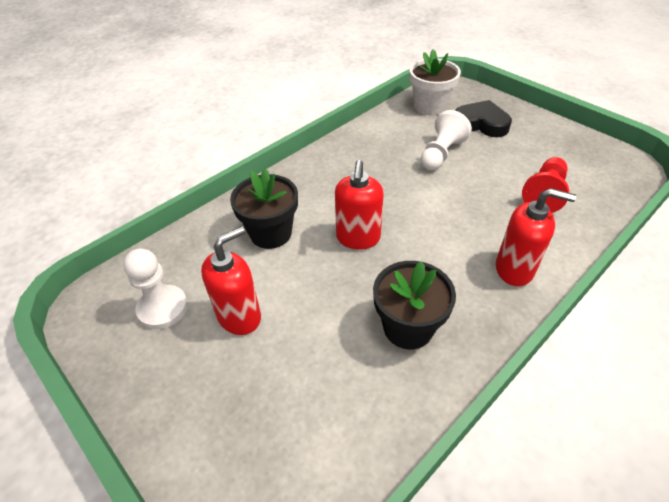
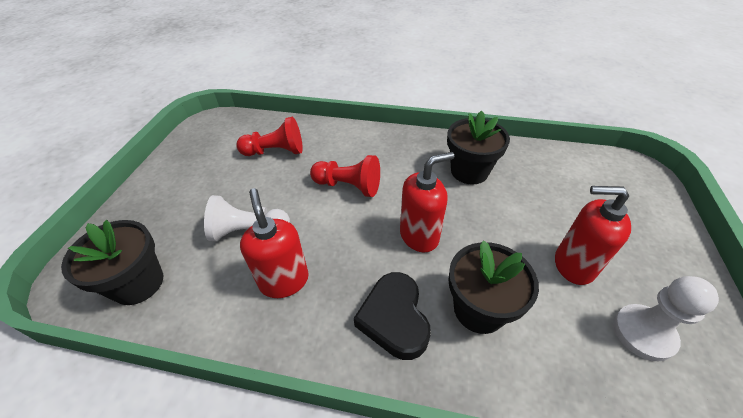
camera: 125 degrees left, 0 degrees up
(430, 106) = (138, 283): white flower pot -> black flower pot
(454, 222) = (348, 186): none -> red pawn
(481, 123) = (170, 221): black heart -> black heart (394, 318)
(514, 269) = (372, 144): red soap dispenser -> red soap dispenser (284, 280)

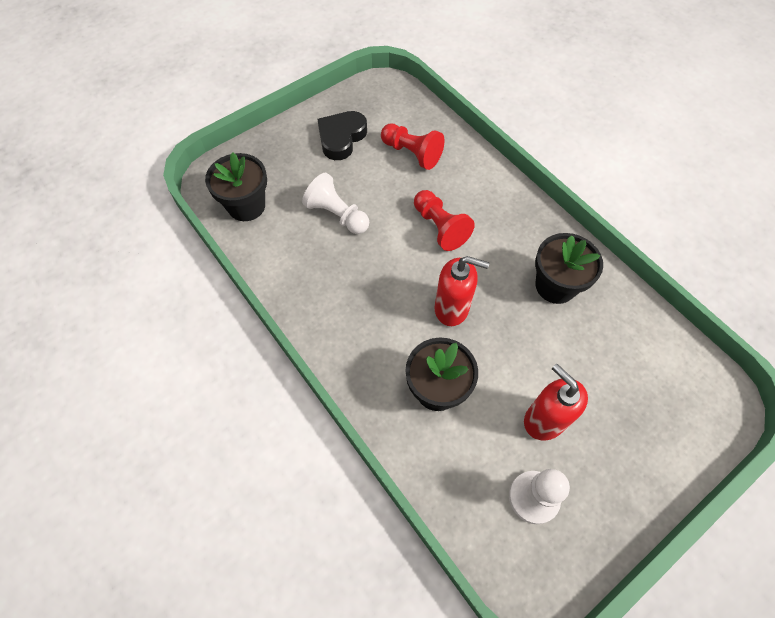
camera: 40 degrees right, 15 degrees up
(284, 280) = (331, 270): red soap dispenser -> none
(394, 318) = (376, 350): black heart -> black heart (341, 138)

